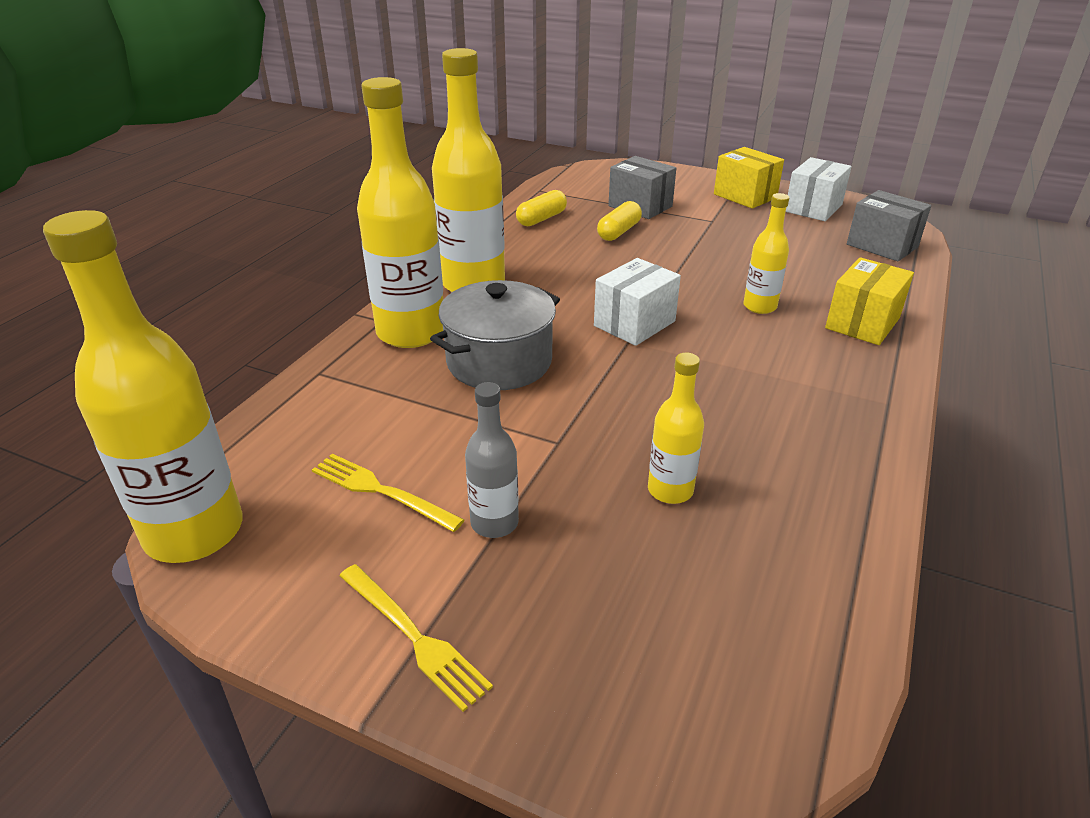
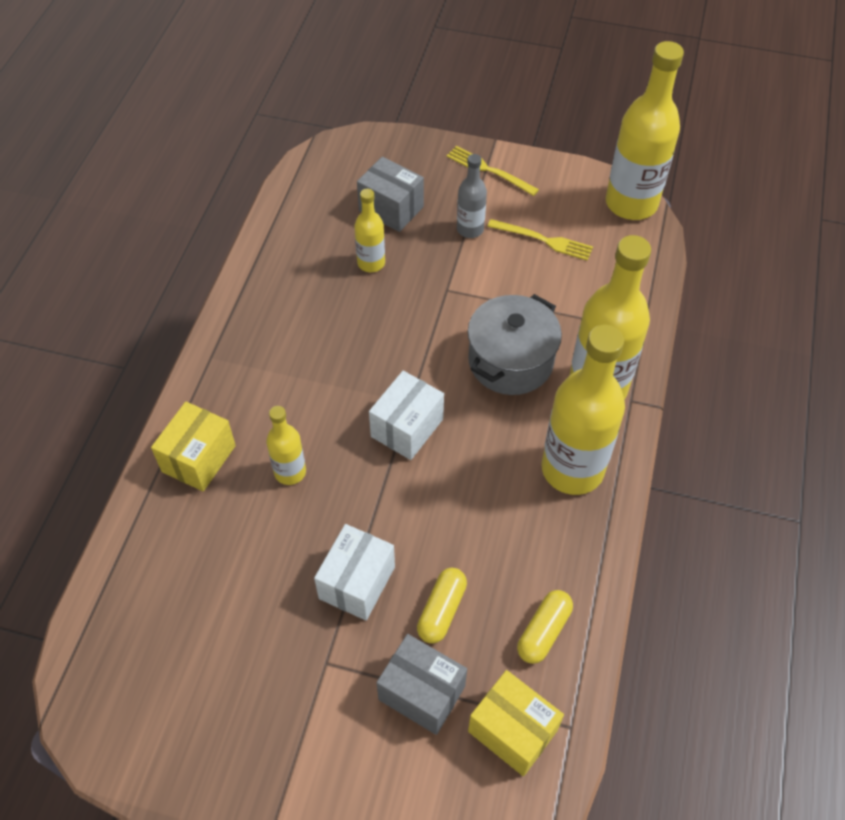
camera: 170 degrees right, 20 degrees up
(745, 196) = (274, 755): yellow box -> yellow box (512, 731)
(813, 208) = (184, 727): white box -> white box (357, 582)
(882, 246) = (126, 624): grey box -> grey box (391, 209)

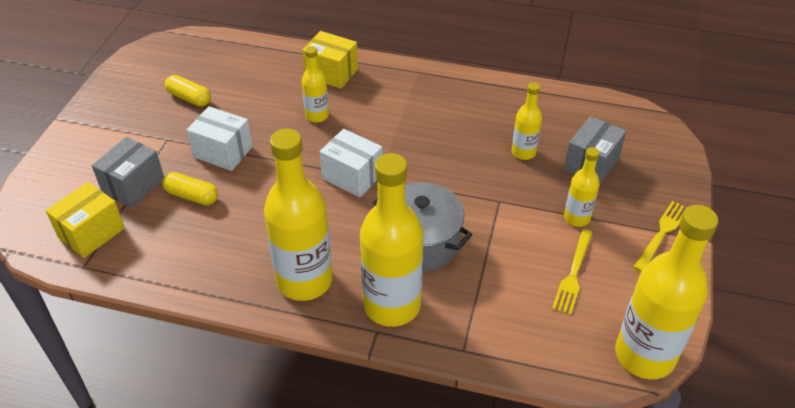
camera: 90 degrees right, 10 degrees down
(470, 229) = (576, 218): grey bottle -> yellow bottle
(543, 631) = (161, 254): yellow capsule -> yellow capsule (189, 98)

